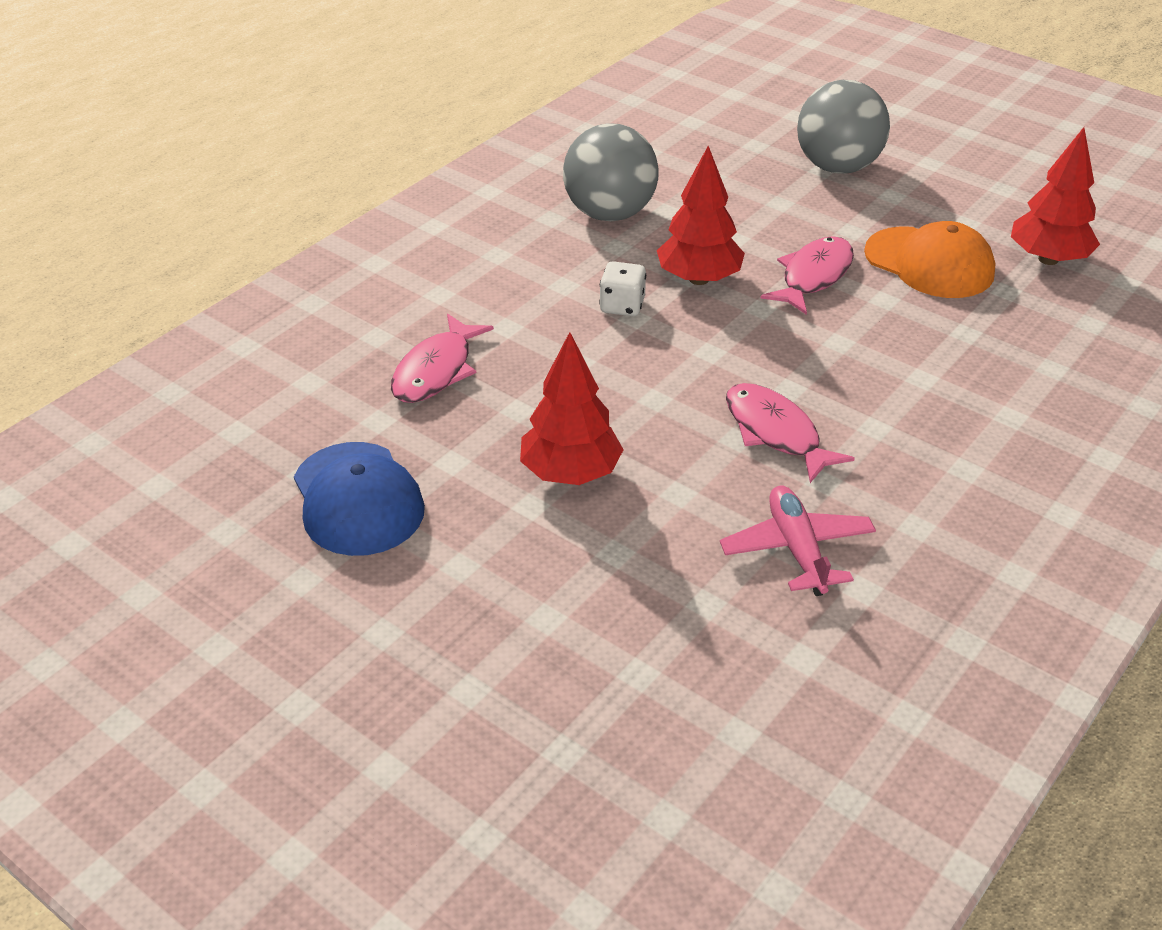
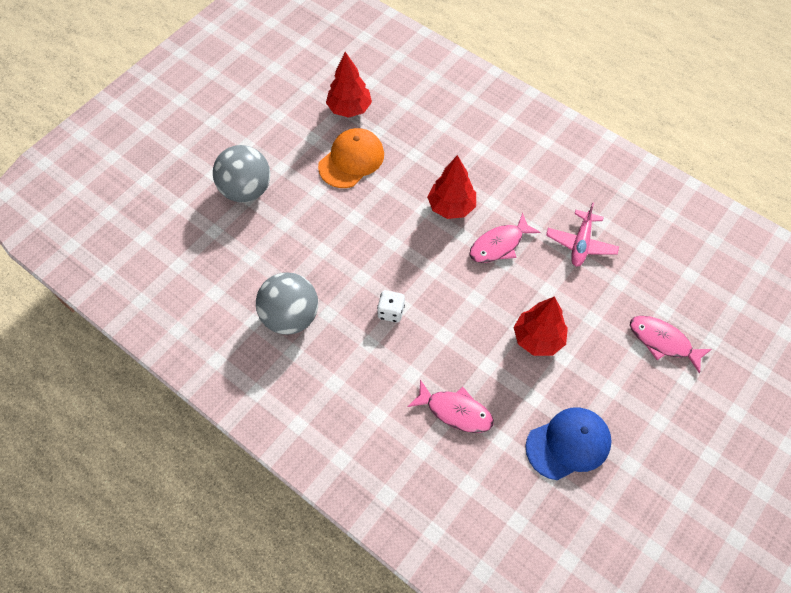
camera: 90 degrees left, 20 degrees up
(699, 279) = (364, 271): red tree -> red tree (451, 207)
(797, 549) = (581, 243): pink plane -> pink plane turned 60 degrees counterclockwise
(813, 276) = (363, 214): pink fish -> pink fish (663, 342)

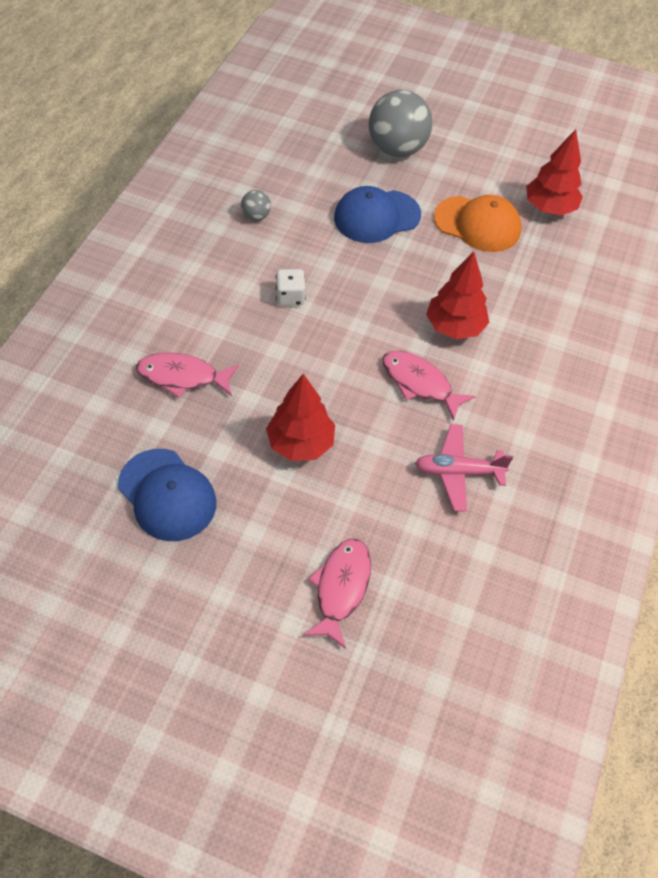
camera: 70 degrees right, 5 degrees down
(290, 317) = (256, 216): grey ball -> grey ball, size x0.45
(320, 226) = (376, 216): none -> blue cap
(455, 411) = (182, 377): pink fish -> pink fish turned 90 degrees clockwise

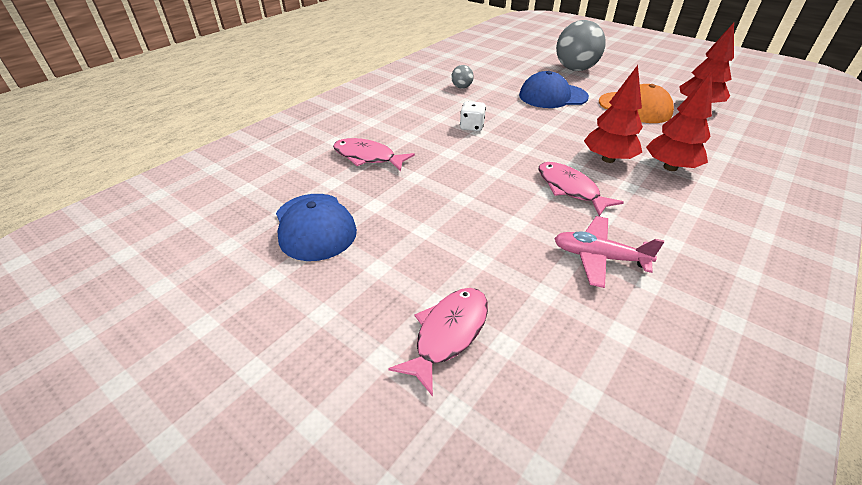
camera: 20 degrees right, 15 degrees down
(300, 443) = (448, 211): red tree -> red tree (670, 167)

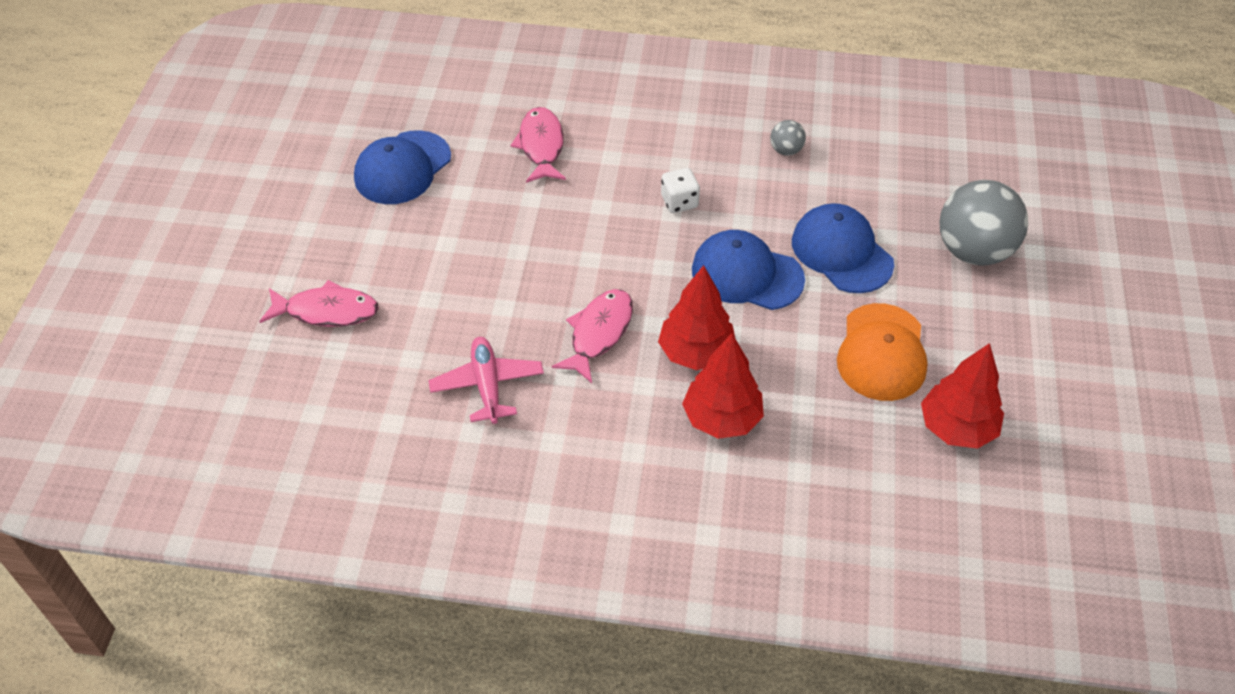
camera: 60 degrees right, 10 degrees up
(550, 125) = (747, 274): none -> blue cap

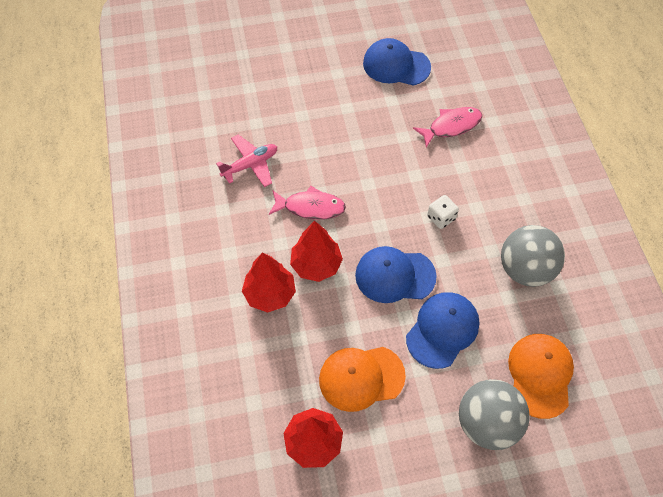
camera: 70 degrees right, 10 degrees up
(327, 311) = (273, 73): pink fish -> none
(747, 274) = (395, 275): blue cap -> blue cap turned 90 degrees counterclockwise
(786, 150) = (525, 269): grey ball -> grey ball, size x2.23
(928, 185) = (540, 375): none -> orange cap

